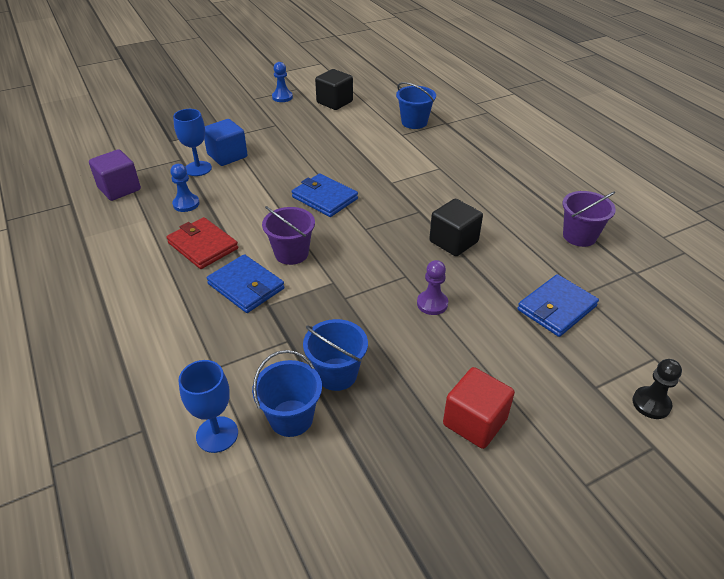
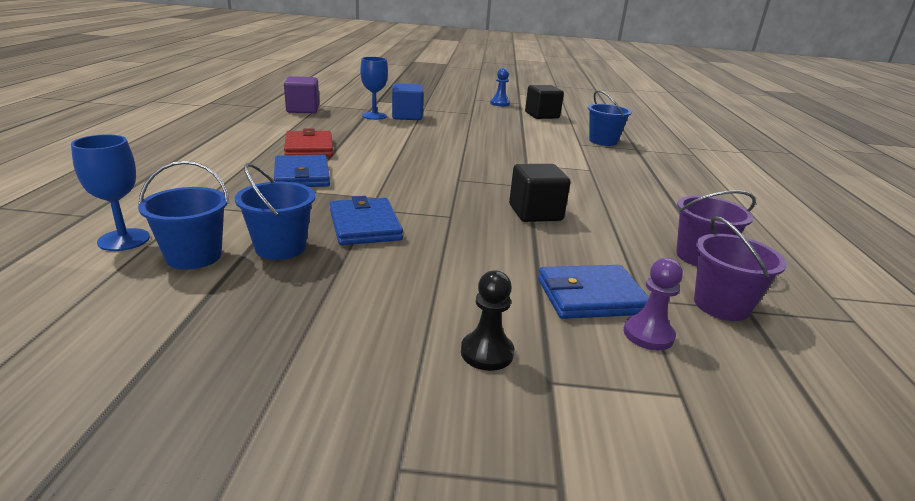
camera: 30 degrees right, 15 degrees down
(186, 204) = (335, 127): blue pawn -> none
(291, 253) = (369, 172): purple bucket -> purple bucket (721, 305)
(324, 198) = (450, 154): blue wallet -> blue wallet (365, 225)
(432, 304) = (448, 241): purple pawn -> purple pawn (648, 334)
(474, 422) = (353, 339): red cube -> none
(651, 404) = (616, 437): black pawn -> black pawn (487, 352)

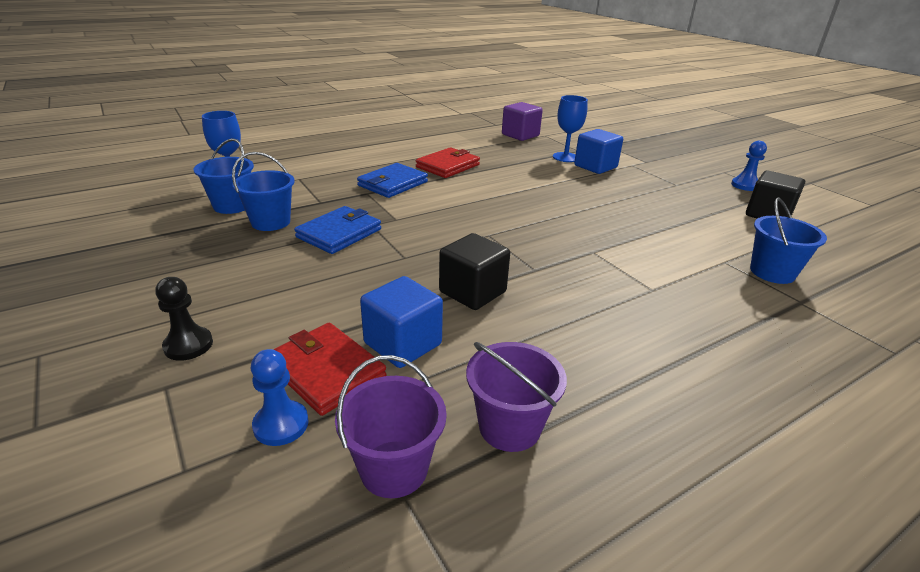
camera: 55 degrees right, 5 degrees up
(580, 257) = (402, 344): none -> blue cube
(591, 296) = (326, 371): blue wallet -> red wallet
(648, 334) = (281, 424): purple pawn -> blue pawn

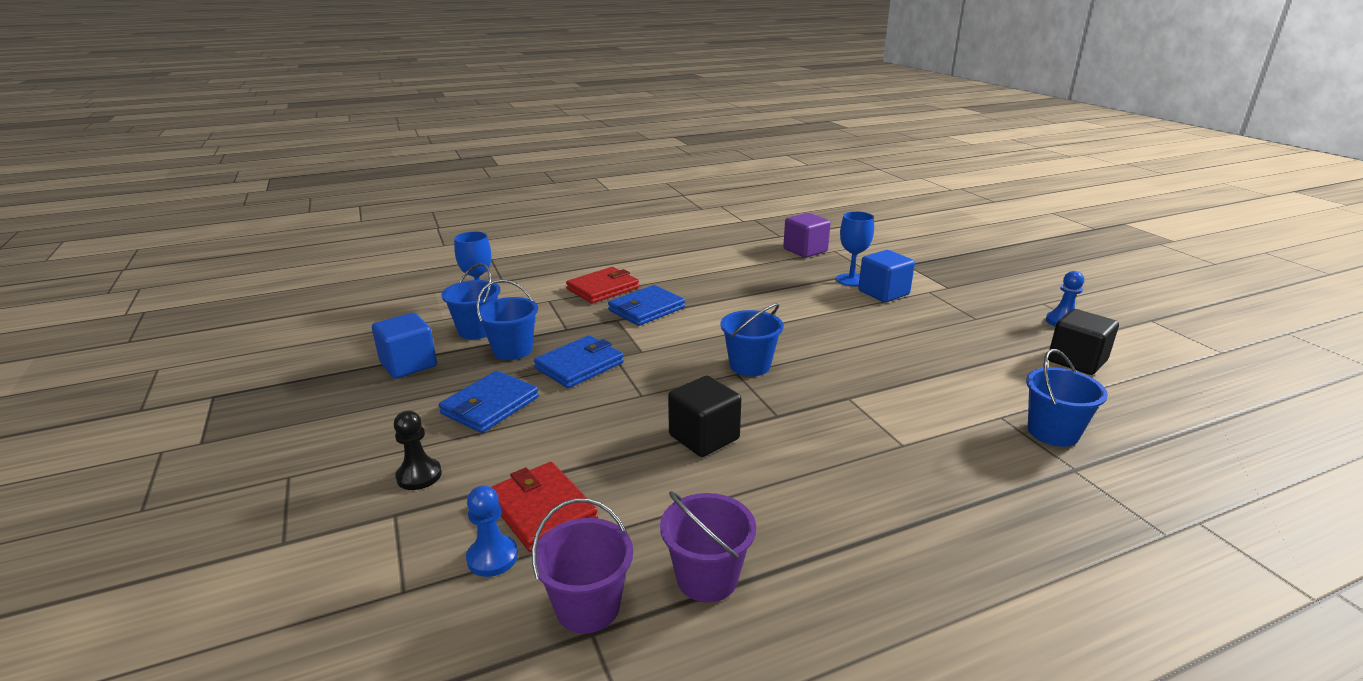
camera: 10 degrees right, 5 degrees down
(255, 273) = (490, 405): none -> blue wallet
(402, 344) = (620, 488): blue cube -> blue cube (408, 364)
(448, 166) = (711, 289): red wallet -> red wallet (603, 288)
(498, 228) = (750, 365): none -> blue bucket

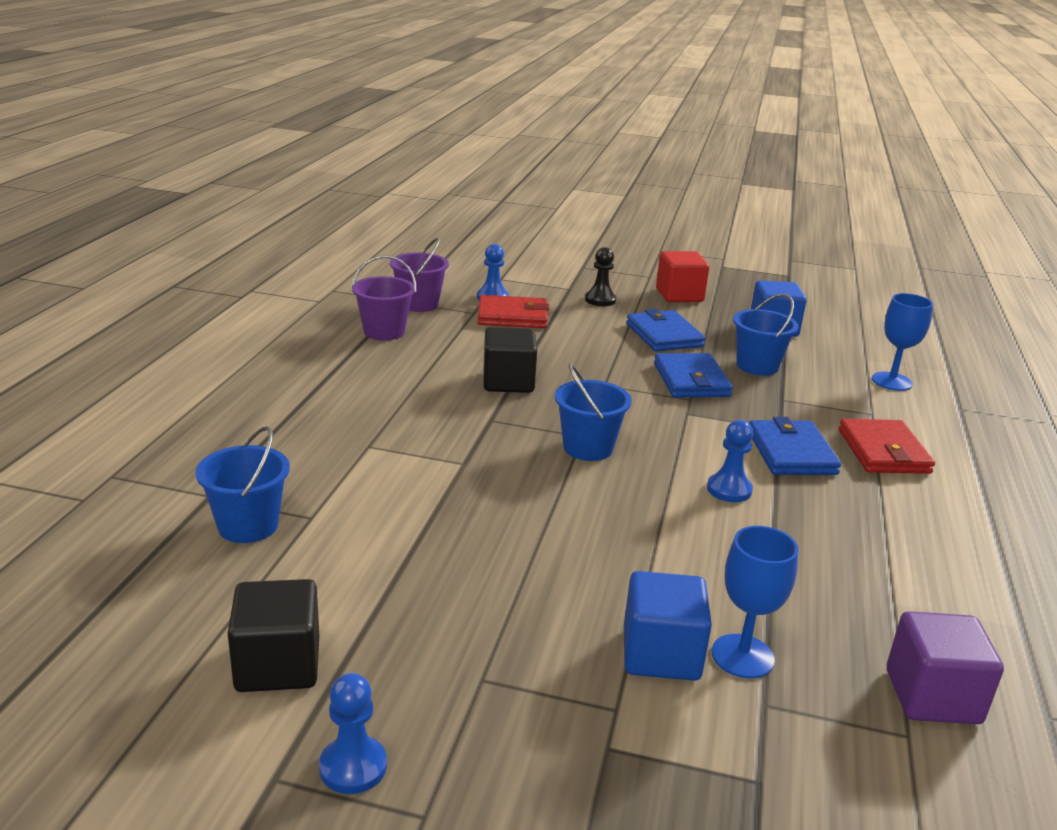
camera: 125 degrees right, 0 degrees up
(351, 434) = (679, 295): none -> red cube
(477, 330) = (820, 364): blue bucket -> none
(722, 314) = (729, 490): none -> blue pawn

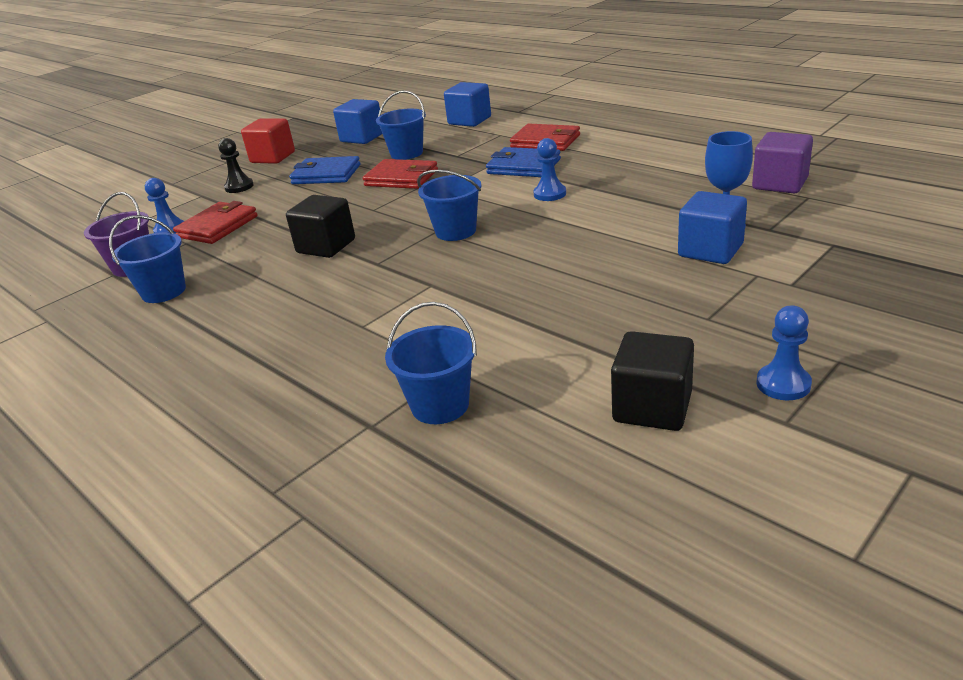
camera: 55 degrees left, 5 degrees up
(384, 332) = (164, 291): purple bucket -> blue bucket
(691, 380) = (401, 178): blue wallet -> red wallet
(891, 381) = (469, 121): blue goblet -> blue cube

